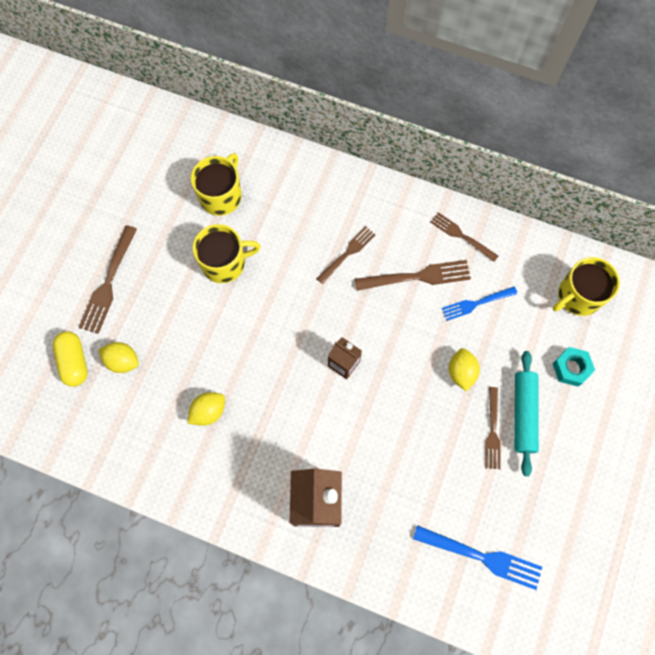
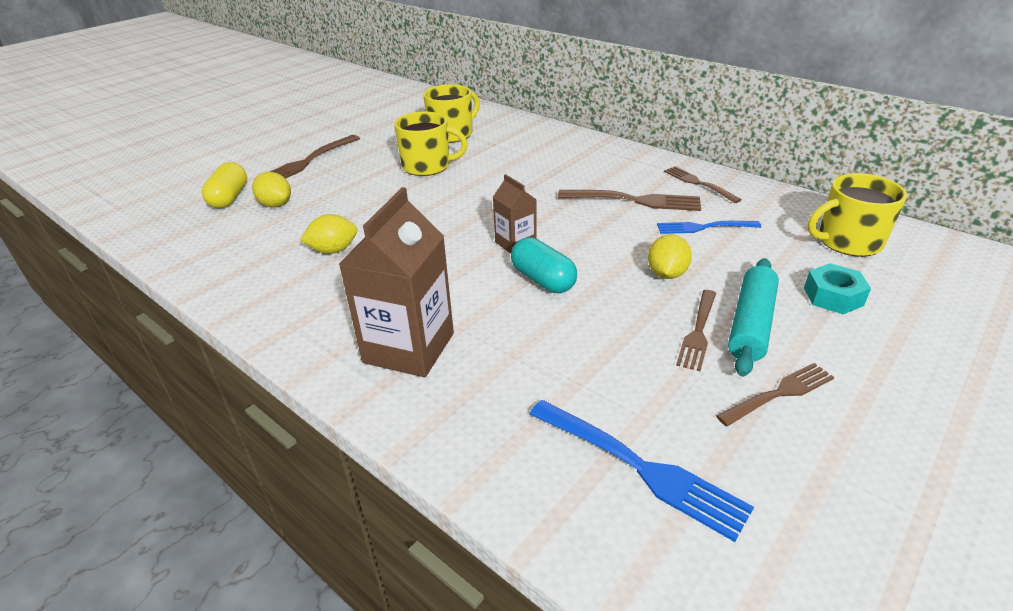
camera: 20 degrees right, 35 degrees down
(347, 254) = (560, 177): brown fork -> brown fork (778, 394)
(378, 404) = (543, 280): none -> turquoise capsule

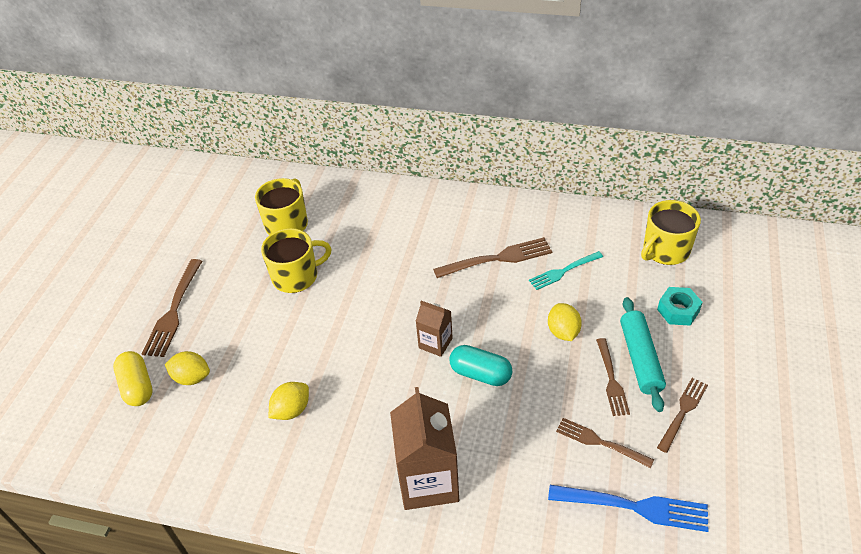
camera: 25 degrees left, 10 degrees up
(699, 184) = (535, 220): brown fork -> brown fork (601, 442)
(704, 227) = (564, 271): blue fork -> turquoise fork

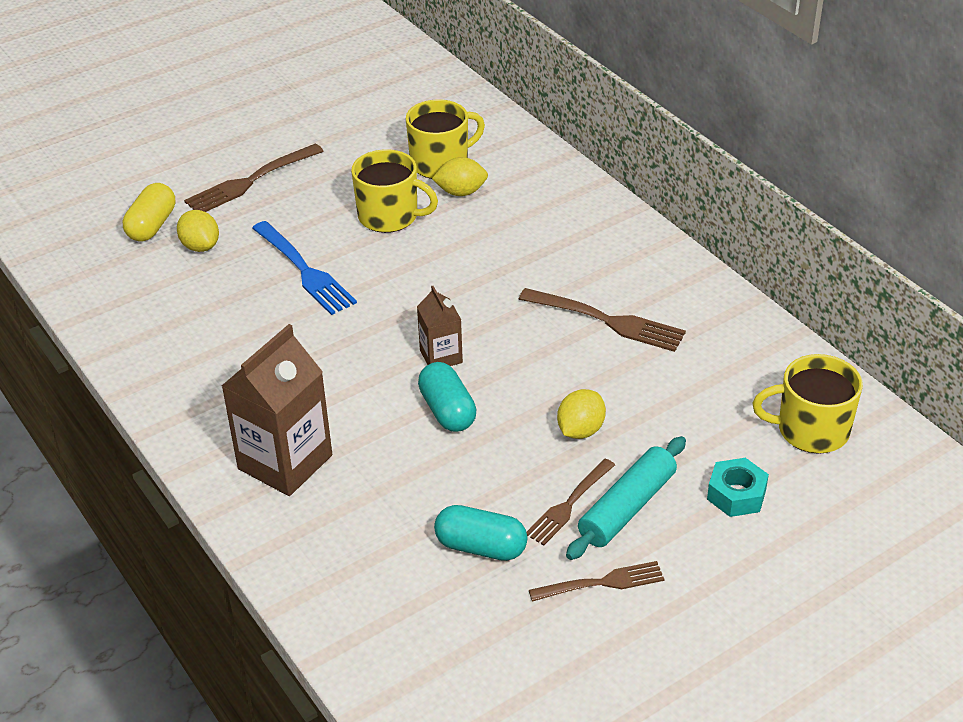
camera: 40 degrees right, 5 degrees down
(292, 410) = (246, 326): yellow lemon -> yellow lemon (461, 192)
(564, 271) = (662, 376): turquoise fork -> none
(601, 442) = (481, 547): brown fork -> turquoise capsule
(633, 507) = (435, 618): blue fork -> blue fork (303, 270)

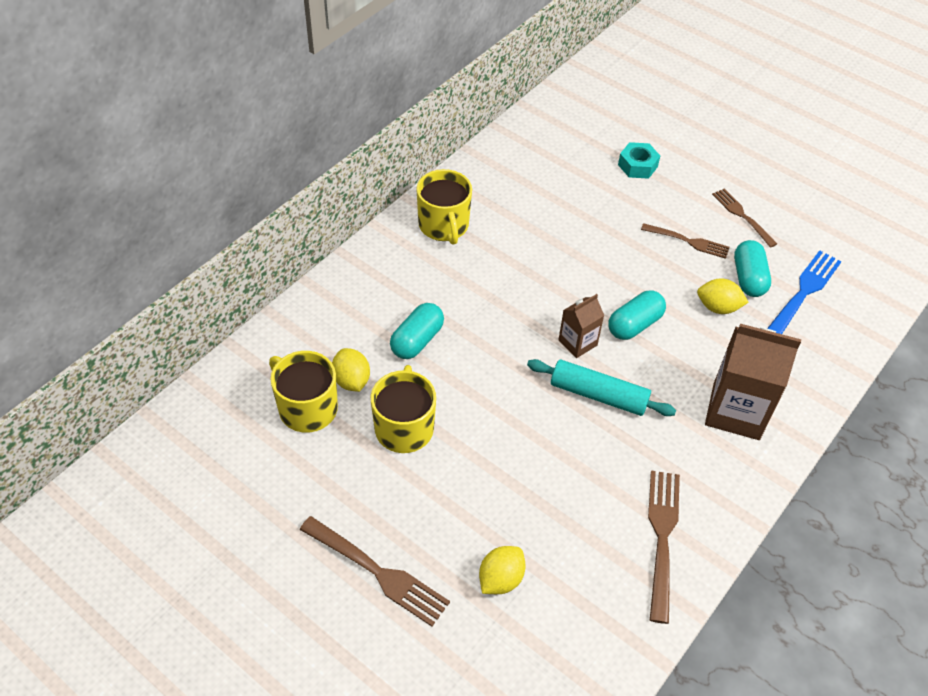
camera: 110 degrees left, 10 degrees up
(152, 225) = (482, 643): yellow capsule -> none
(303, 270) = (506, 473): blue fork -> blue fork (803, 294)
(494, 240) = (417, 340): none -> turquoise capsule
(580, 430) = (618, 247): yellow lemon -> yellow lemon (718, 307)
(606, 321) = (496, 251): brown fork -> brown fork (662, 539)
(627, 507) = (675, 213): turquoise rolling pin -> turquoise rolling pin (598, 395)
(811, 430) = (564, 138): yellow mug -> yellow mug (444, 225)

